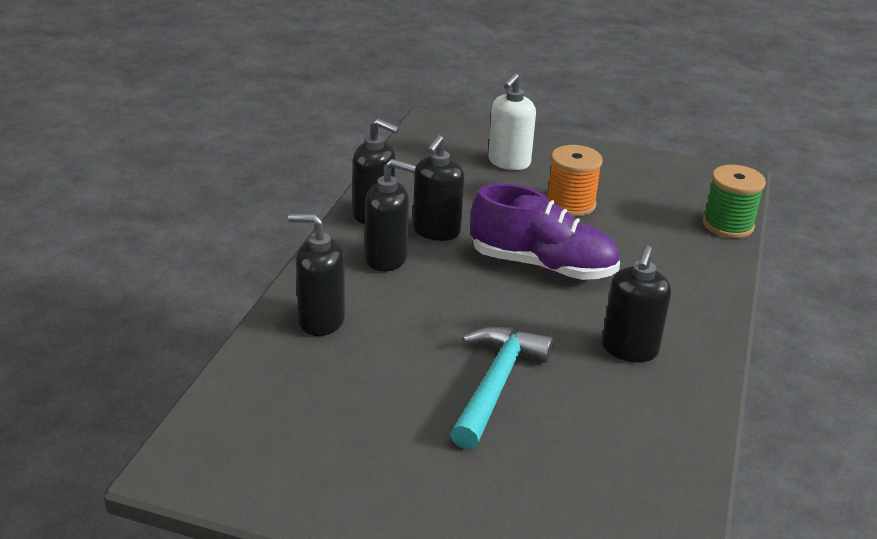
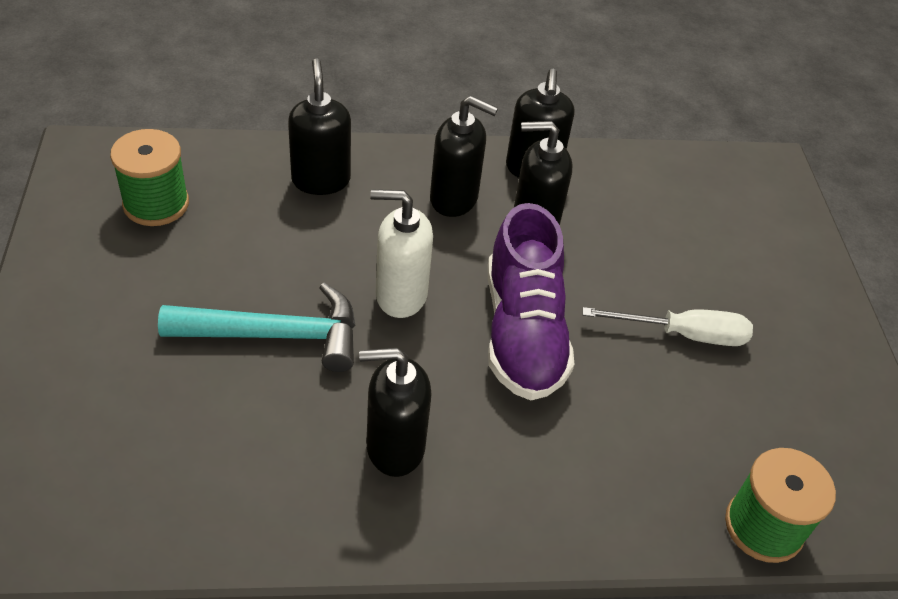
camera: 65 degrees right, 15 degrees up
(292, 426) = (156, 204): none -> green spool
(386, 259) = (454, 199): black soap dispenser -> black soap dispenser turned 60 degrees counterclockwise
(509, 162) = (737, 255): white soap dispenser -> white soap dispenser (400, 295)
(570, 204) = (683, 334): orange spool -> white screwdriver

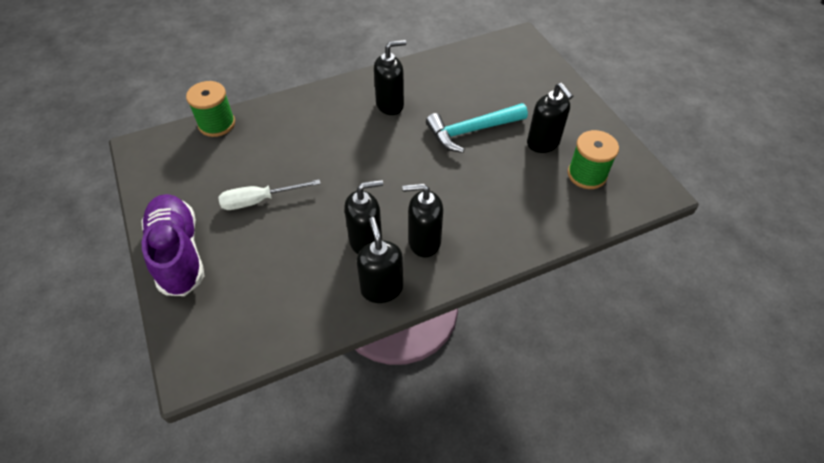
camera: 165 degrees right, 5 degrees up
(321, 180) = (512, 224): black soap dispenser -> black soap dispenser (543, 143)
(400, 295) = (423, 170): white soap dispenser -> none
(523, 332) = (350, 172): purple shoe -> purple shoe (178, 253)

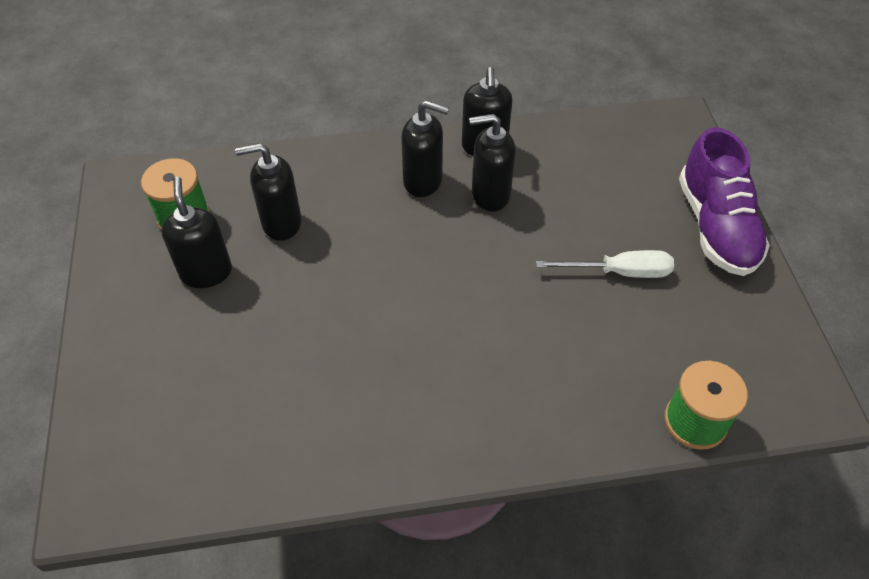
camera: 165 degrees left, 0 degrees up
(390, 105) = (399, 394): black soap dispenser -> black soap dispenser (281, 223)
(471, 131) = (294, 315): turquoise hammer -> none

